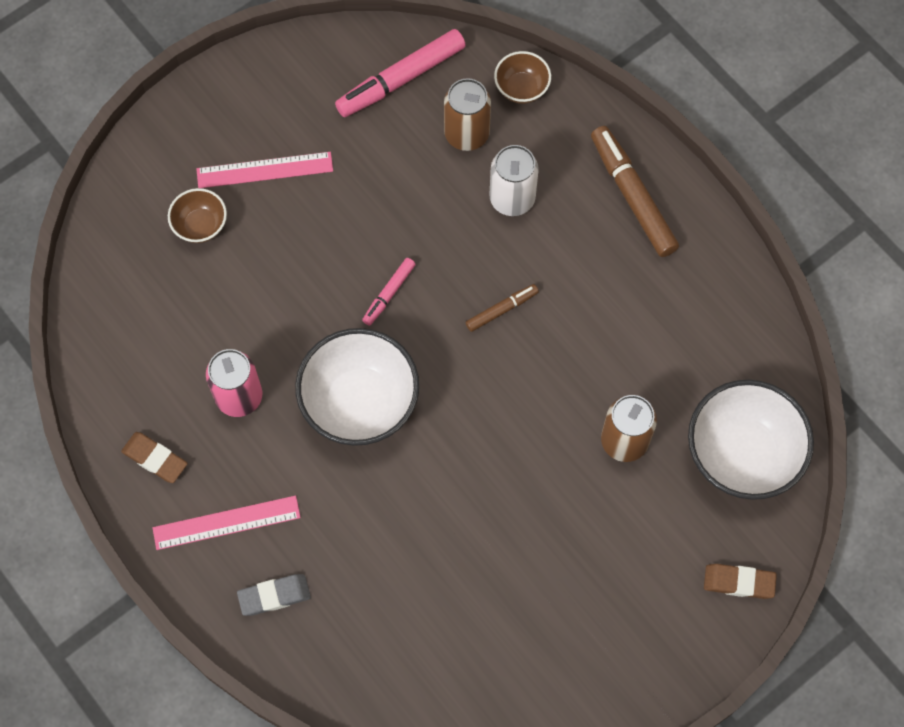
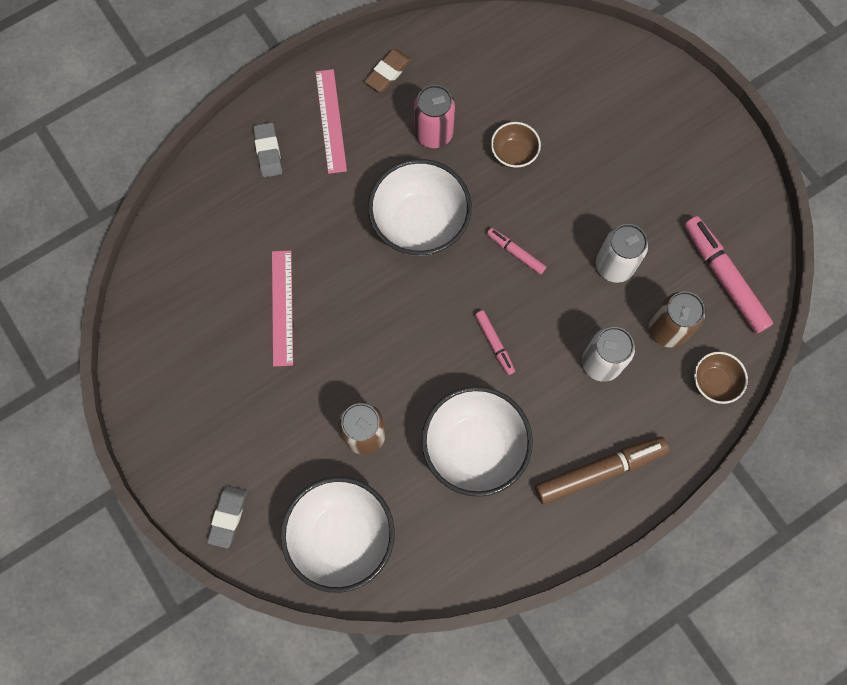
camera: 95 degrees right, 5 degrees up
(200, 225) = (586, 111): brown bowl -> brown bowl (513, 154)
(264, 170) = (636, 161): pink ruler -> pink ruler (282, 307)
(396, 189) = (614, 265): none -> white can
(502, 310) = (494, 344): brown marker -> pink marker
(624, 323) = (474, 447): none -> white bowl
(739, 582) = (228, 517): brown eraser -> grey eraser

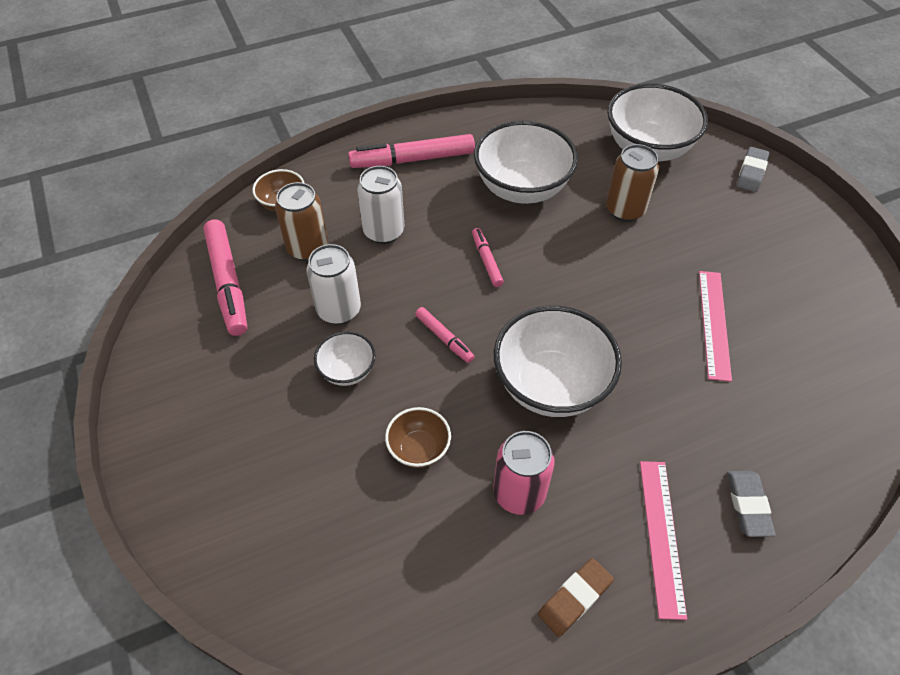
camera: 170 degrees left, 20 degrees down
(588, 209) = (347, 371): none -> white bowl
(599, 471) = (412, 159): brown marker -> pink marker

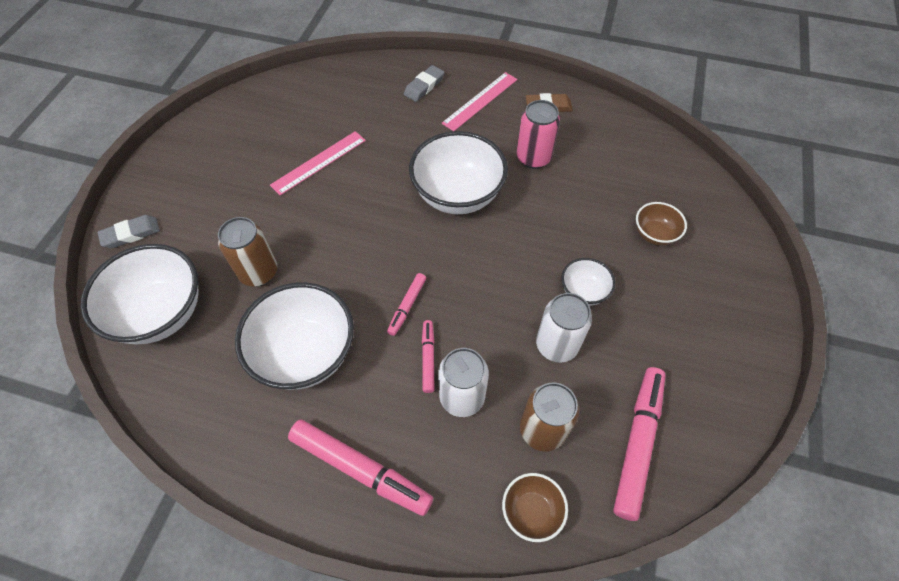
camera: 140 degrees left, 5 degrees up
(419, 449) = (572, 213): brown bowl -> brown bowl (654, 234)
(444, 338) = (496, 268): pink marker -> pink marker (428, 358)

